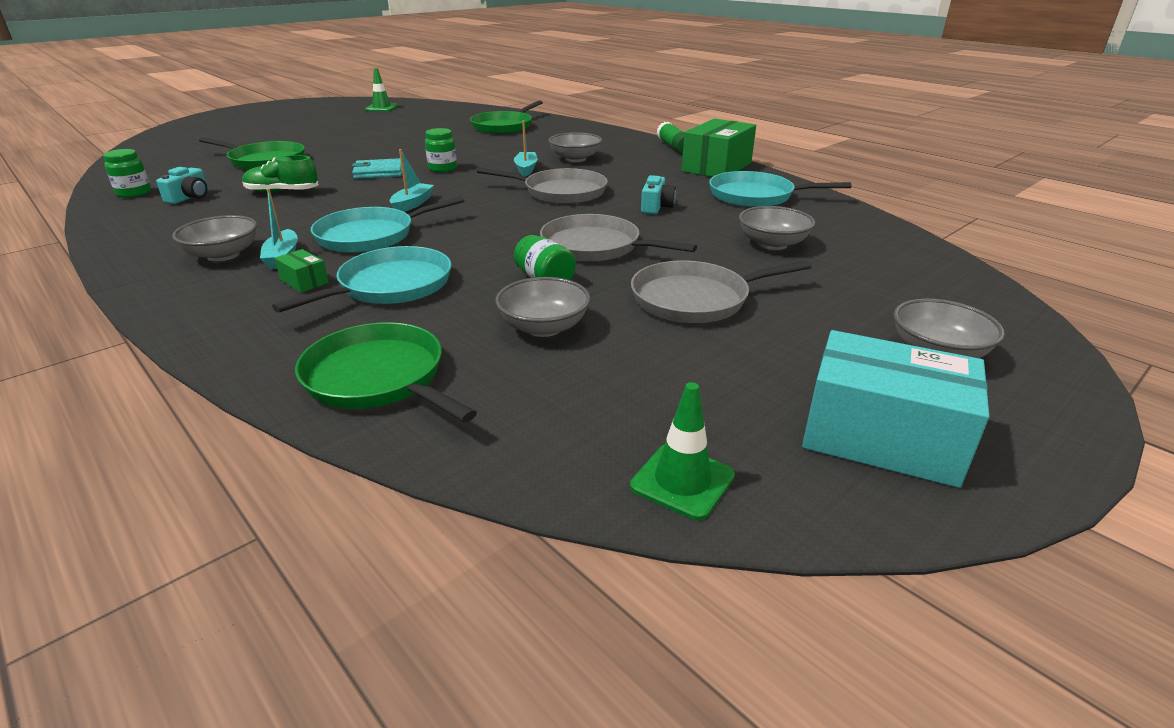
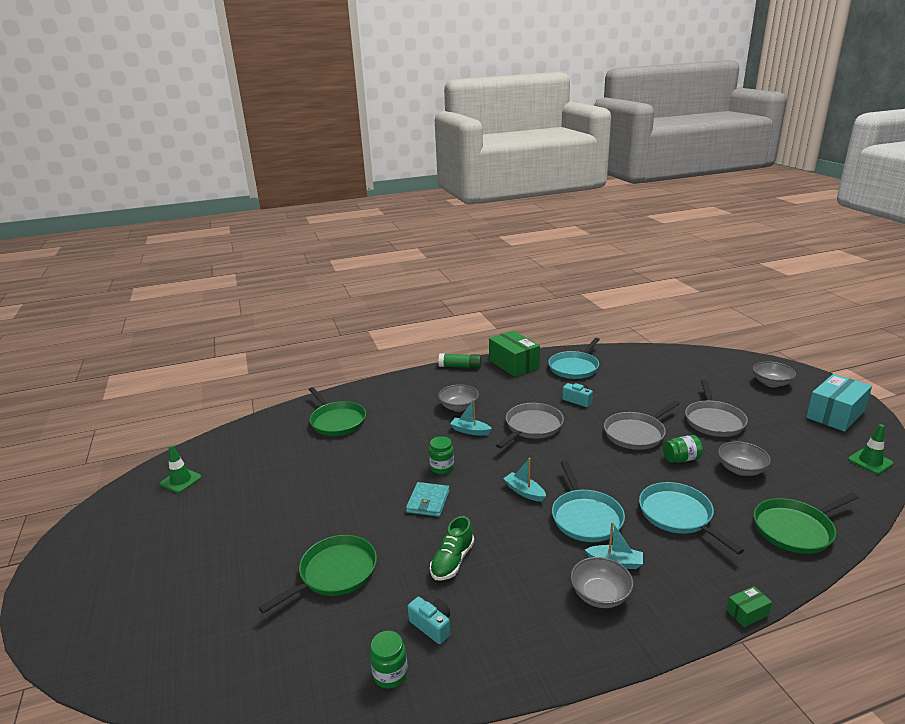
camera: 65 degrees left, 5 degrees down
(304, 281) = (663, 552): green box -> green box (747, 613)
(772, 244) = (649, 383): grey bowl -> none

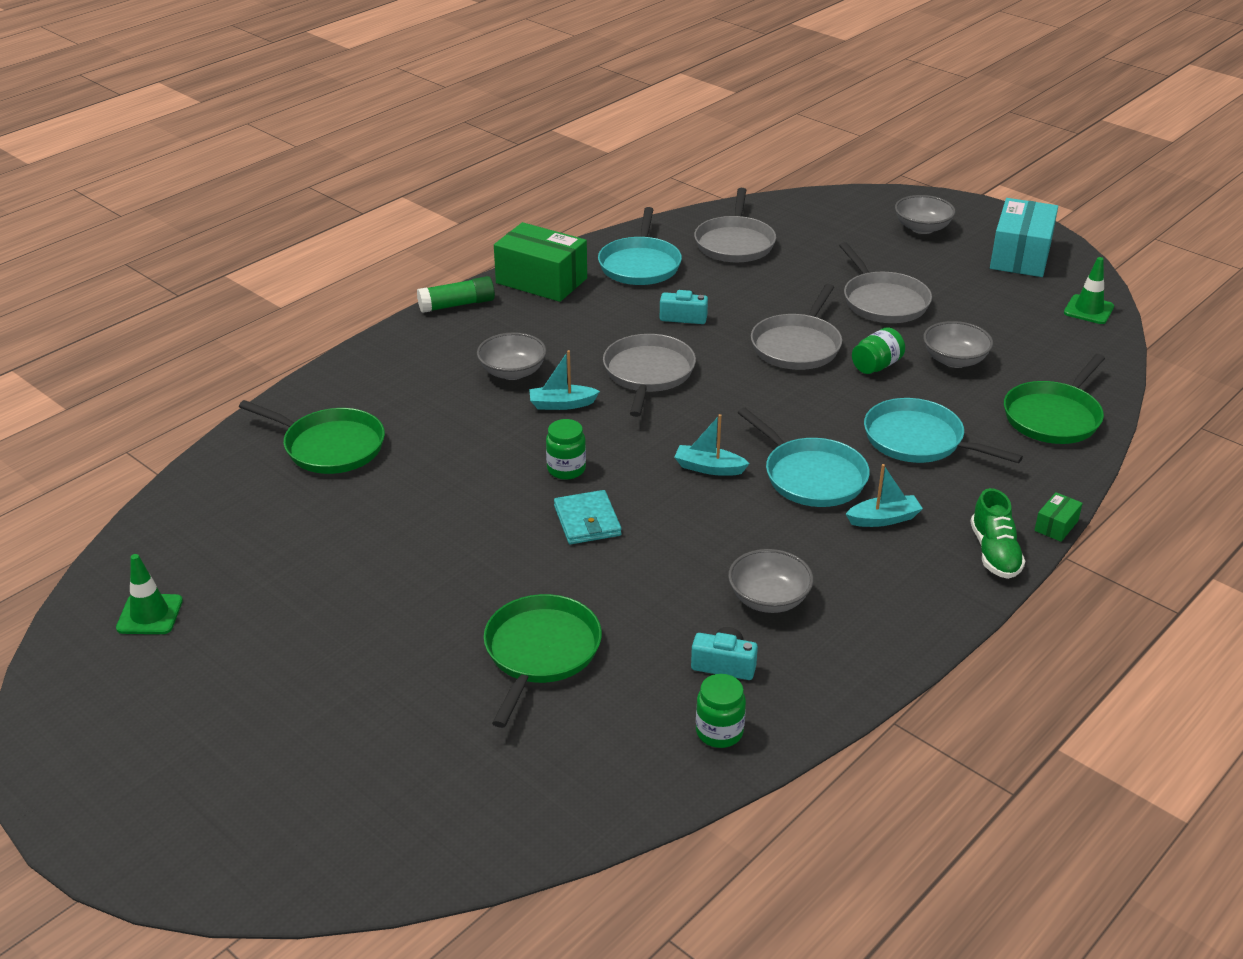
camera: 30 degrees left, 10 degrees up
(452, 561) = (686, 584): green shoe -> green shoe (994, 553)
(600, 595) = (892, 561): grey bowl -> grey bowl (769, 599)
(640, 367) = (735, 243): none -> grey pan

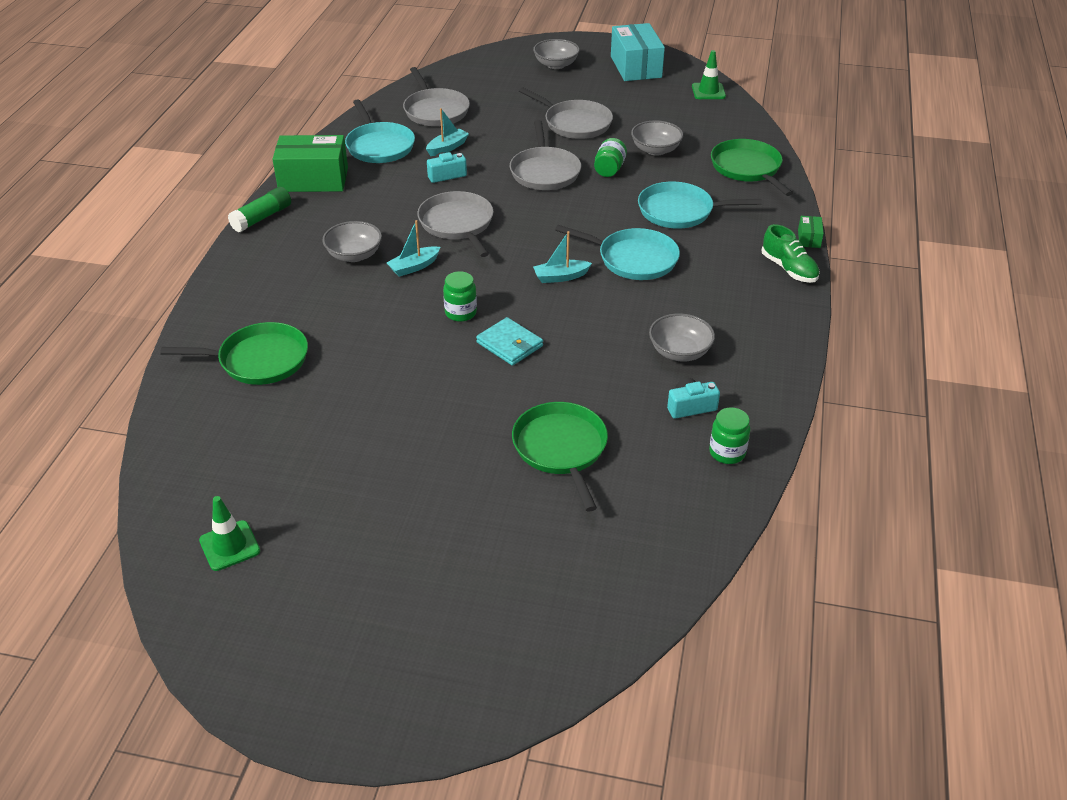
camera: 30 degrees left, 5 degrees up
(883, 519) = (704, 271): turquoise boat -> turquoise boat (447, 148)
(1053, 416) = (747, 168): green pan -> green pan turned 150 degrees clockwise

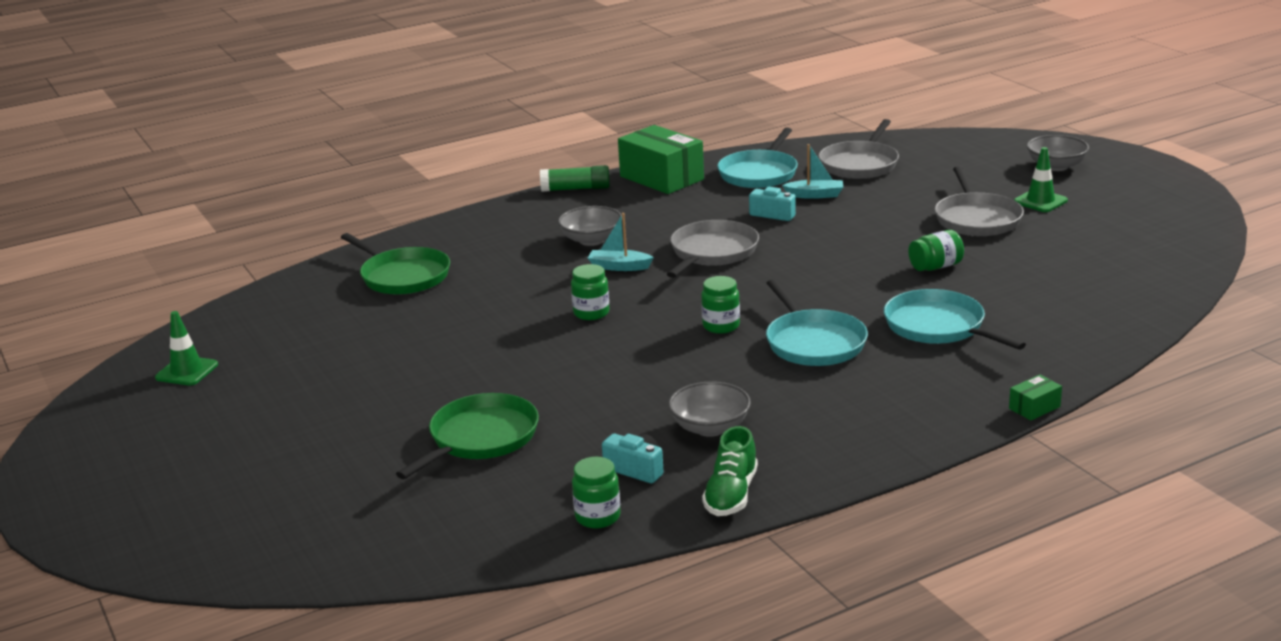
camera: 50 degrees right, 15 degrees down
(509, 344) = (584, 351): turquoise wallet -> none
(544, 171) = (868, 245): grey pan -> none
(560, 277) = (721, 326): turquoise boat -> green jar
(636, 67) = (1145, 195): turquoise box -> none
(655, 150) = (1018, 270): grey bowl -> none
(708, 91) = (1189, 243): green traffic cone -> green traffic cone (1040, 201)
(747, 168) = (1092, 323): green pan -> none
(789, 269) = (955, 421): green shoe -> green shoe (731, 494)

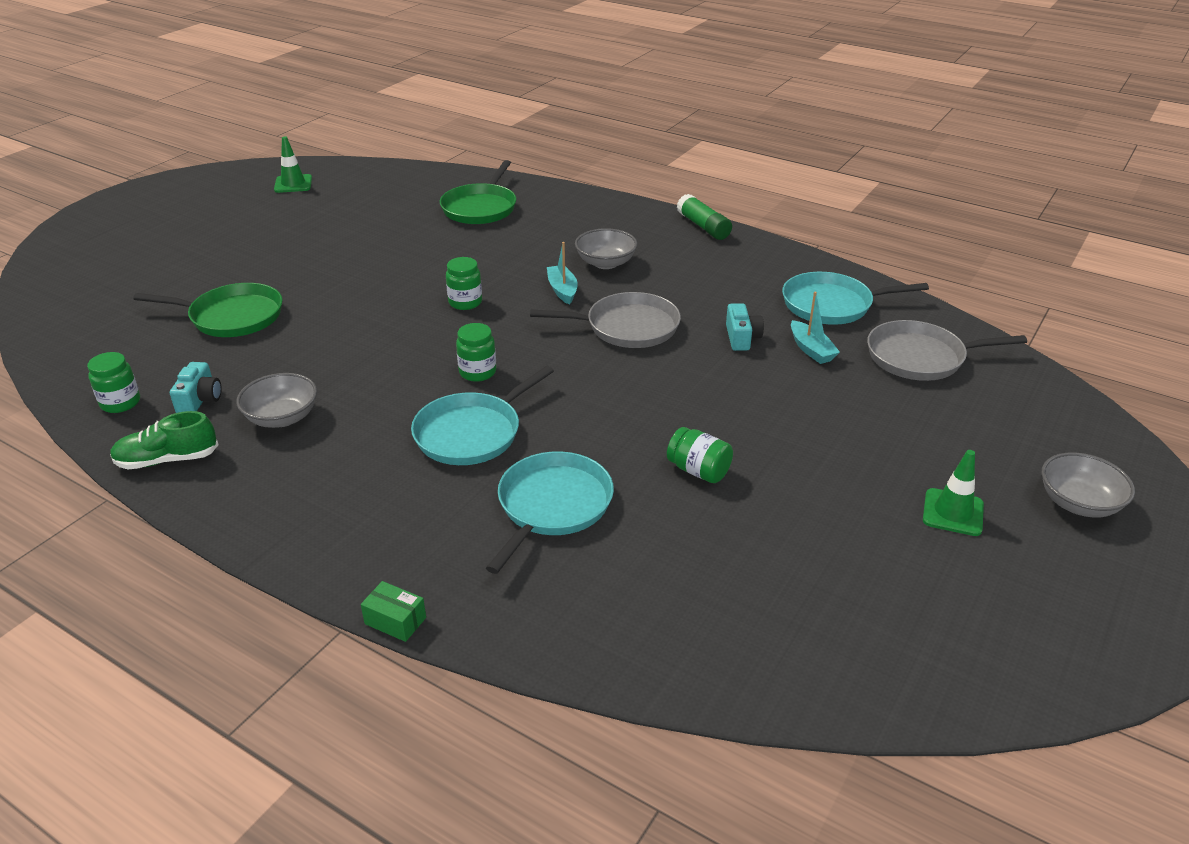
camera: 60 degrees right, 10 degrees up
(661, 178) = (767, 258): green box -> none
(976, 219) = (852, 472): grey pan -> none

